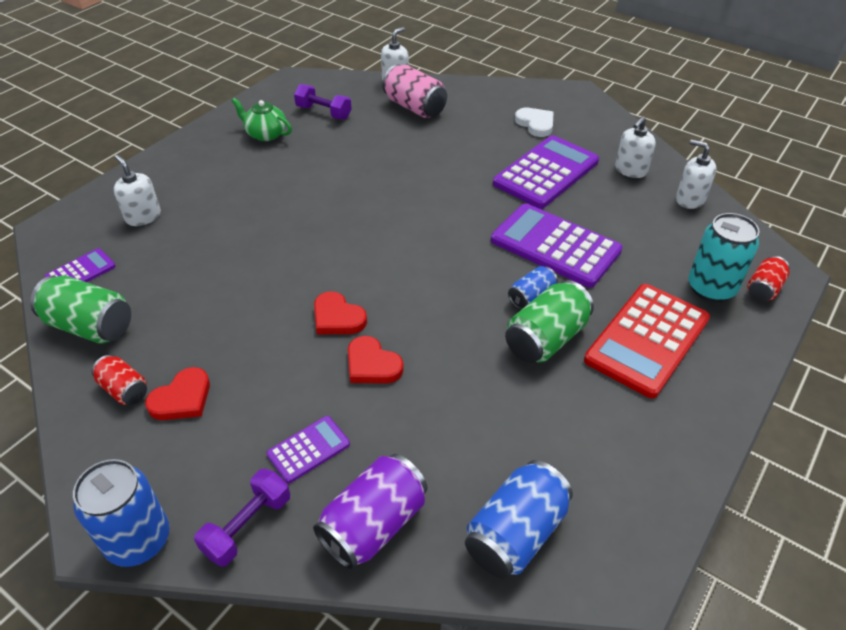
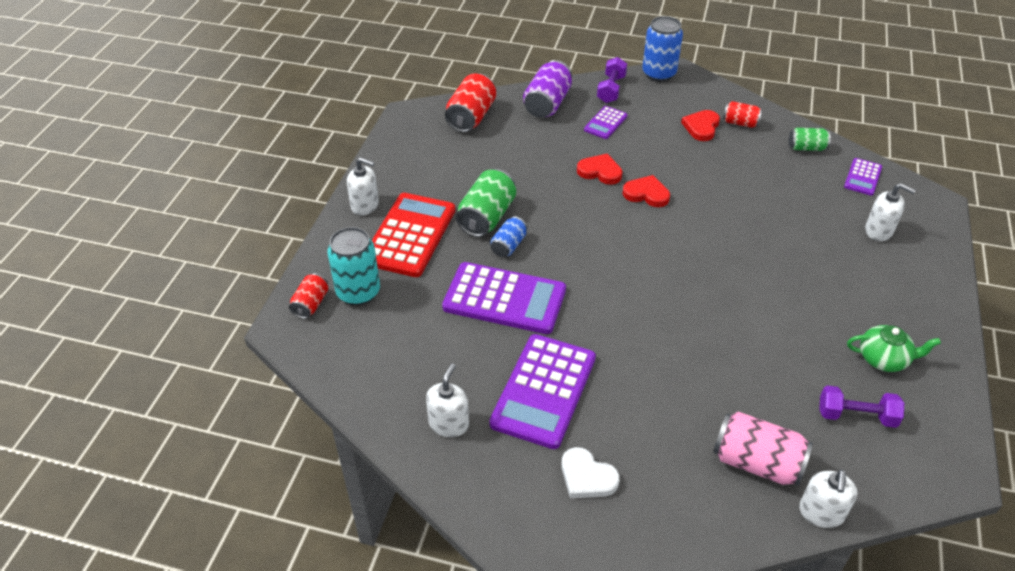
camera: 160 degrees right, 0 degrees up
(90, 326) = (806, 148): green can -> green can, size x0.58
(516, 533) = (471, 117): blue can -> red can
(690, 199) = (378, 396): white soap dispenser -> white soap dispenser (365, 205)

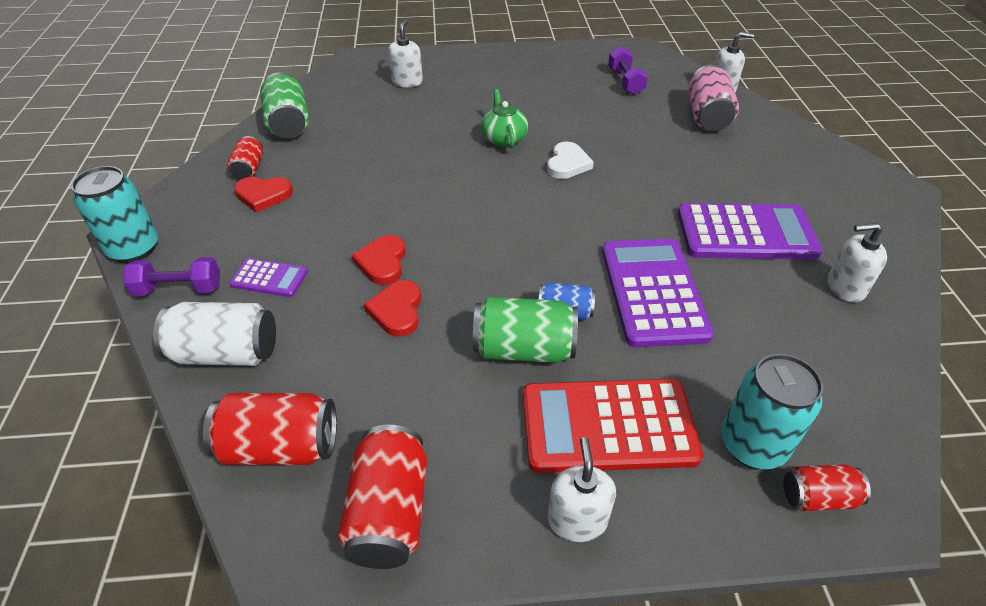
camera: 110 degrees left, 0 degrees up
(411, 146) = (389, 512): none -> red can
(547, 104) = (226, 353): purple can -> white can
(587, 477) = (805, 190): white heart -> white heart (567, 164)
(646, 194) = (411, 217): red heart -> red heart (397, 311)
(659, 74) = (134, 249): blue can -> turquoise can
(806, 148) = (289, 124): green can -> green can, size x1.72
(862, 177) = (330, 92): purple calculator -> none
(883, 359) = (560, 74): green teapot -> green teapot (504, 138)

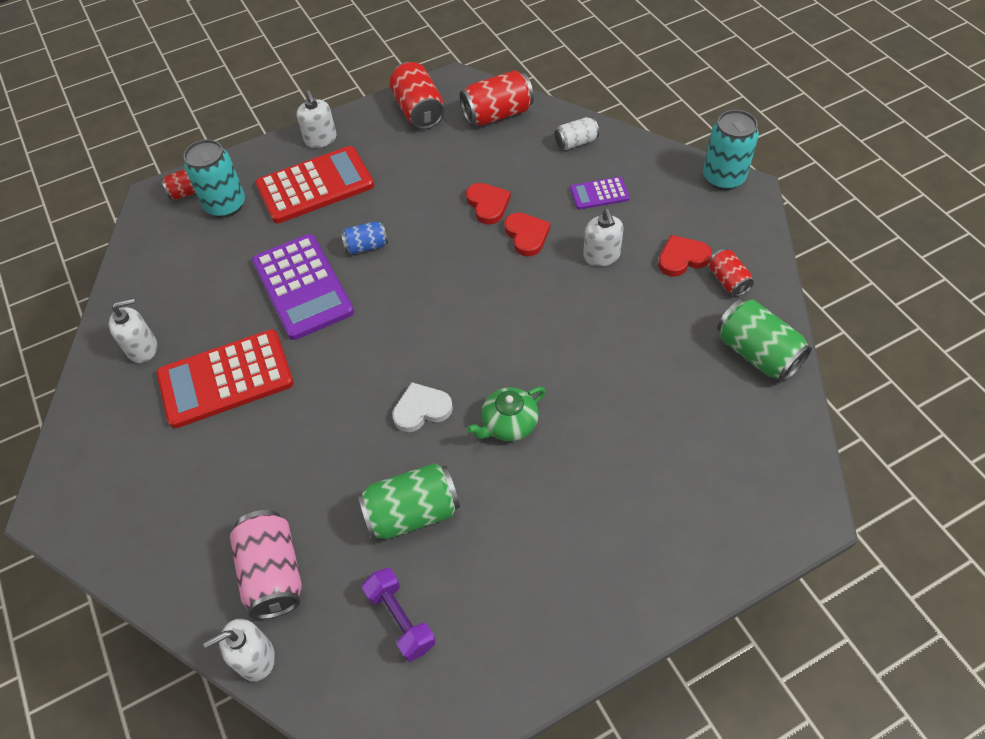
camera: 160 degrees right, 10 degrees up
(179, 289) = (653, 165): purple dumbbell -> none
(226, 353) = (576, 142): white can -> white can, size x0.58
(407, 82) = (695, 489): white soap dispenser -> white soap dispenser (601, 256)
(504, 138) = (509, 424): green teapot -> green teapot turned 90 degrees clockwise
(523, 349) = (385, 210): green can -> green can (412, 512)
(567, 164) = (421, 409): white heart -> white heart turned 75 degrees clockwise
(746, 233) = (225, 379): purple calculator -> red calculator

